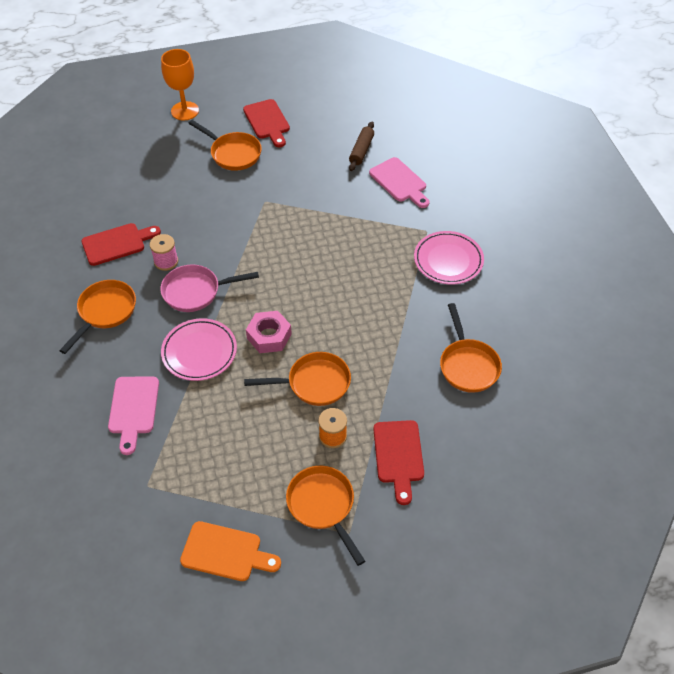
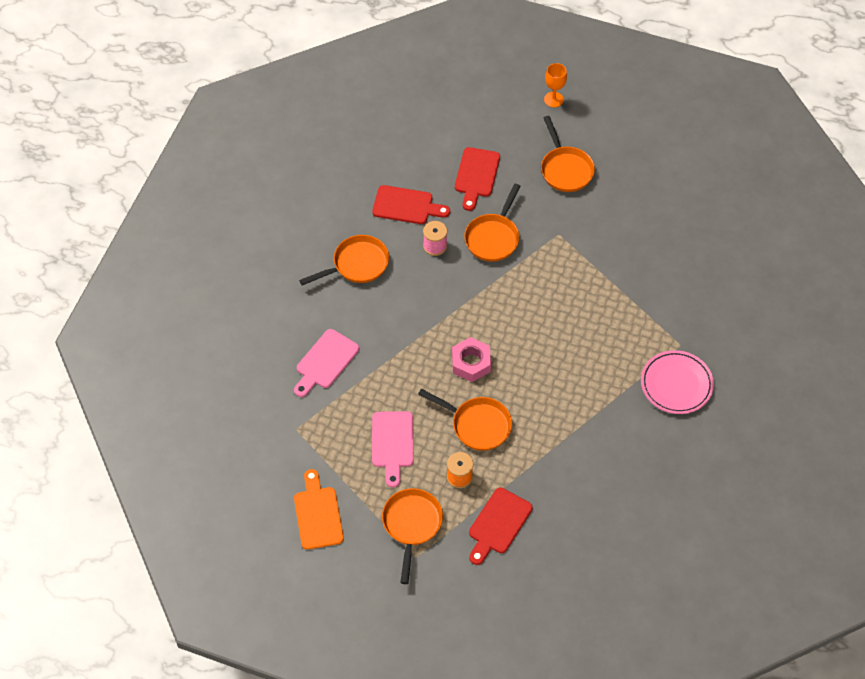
camera: 35 degrees right, 5 degrees up
(185, 111) = (553, 99): orange goblet -> orange goblet, size x0.65
(195, 291) = (440, 288): pink pan -> none
(199, 352) = (406, 344): pink plate -> none
(226, 552) = (318, 514): orange cutting board -> orange cutting board turned 150 degrees counterclockwise
(267, 121) = (621, 152): red cutting board -> red cutting board (476, 175)
(361, 150) = (685, 230): brown rolling pin -> none
(399, 182) = (695, 283): pink cutting board -> pink cutting board (392, 443)
(468, 365) = (614, 487): orange pan -> orange pan (493, 238)

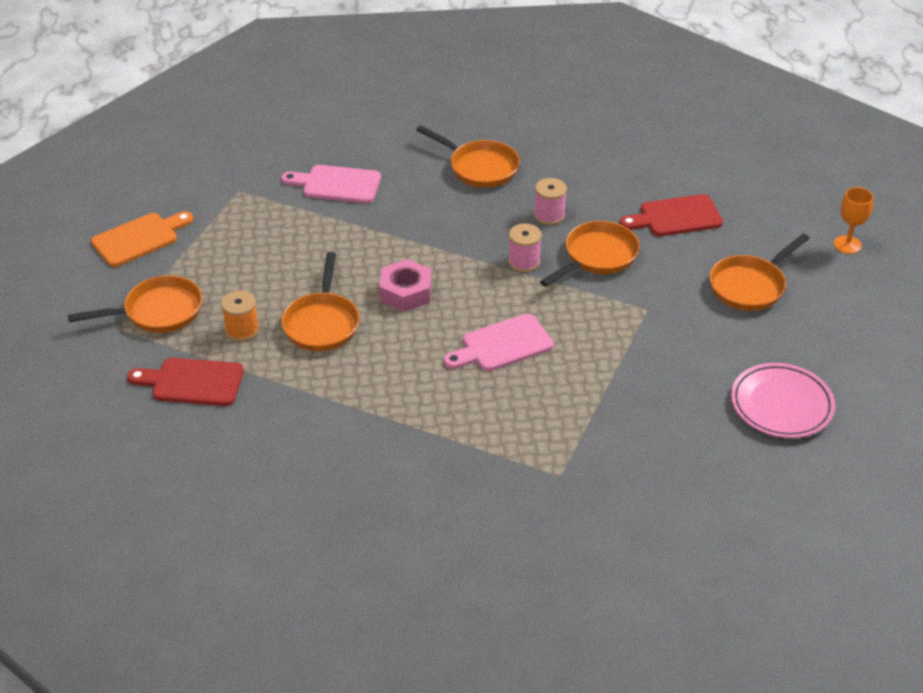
camera: 65 degrees right, 15 degrees down
(392, 443) = (259, 265): pink cutting board -> pink cutting board (502, 345)
(406, 206) = (587, 178): red cutting board -> none
(476, 281) = (524, 262): none -> pink spool
(493, 238) = (597, 257): orange pan -> orange pan turned 135 degrees clockwise
(676, 384) = (494, 488): pink plate -> pink plate (781, 405)

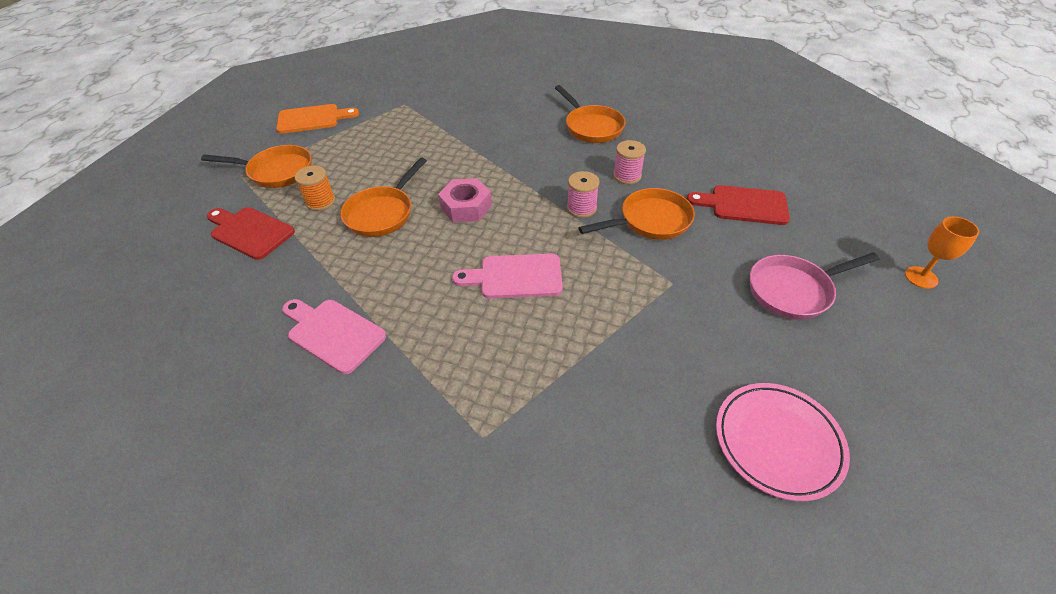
camera: 25 degrees right, 5 degrees up
(337, 184) = (475, 115): pink cutting board -> pink cutting board (333, 333)
(750, 286) = (793, 290): orange pan -> pink pan

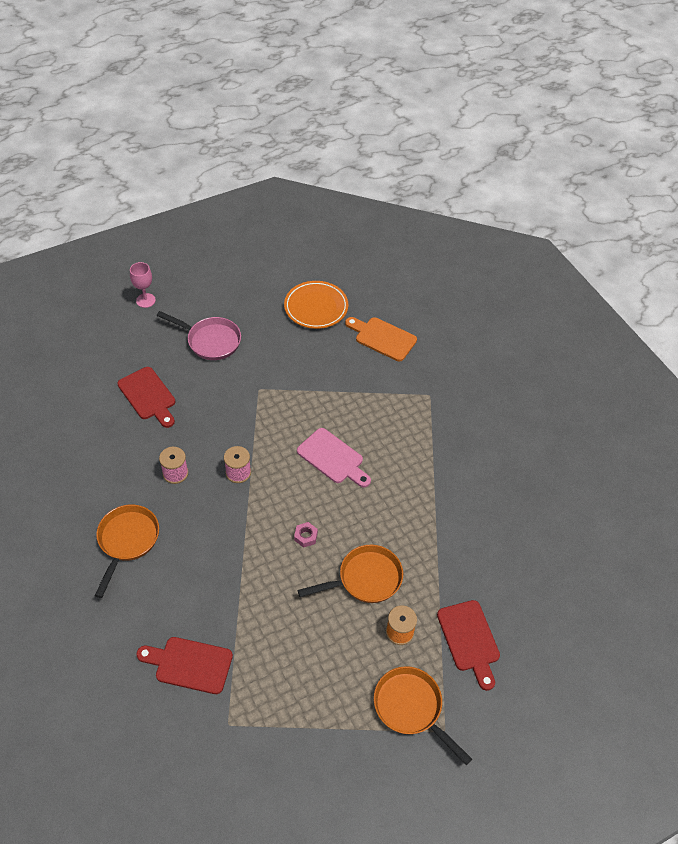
camera: 140 degrees left, 5 degrees up
(312, 119) = (329, 779): orange cutting board -> orange cutting board (382, 338)
(333, 333) = (462, 502): pink cutting board -> none
(462, 109) = (189, 664): none -> red cutting board
(466, 207) = (306, 536): pink nut -> pink nut, size x0.54
(650, 221) = (214, 430): orange pan -> none
(777, 442) = (316, 307): pink plate -> orange plate
(921, 277) = (145, 300): orange goblet -> pink goblet

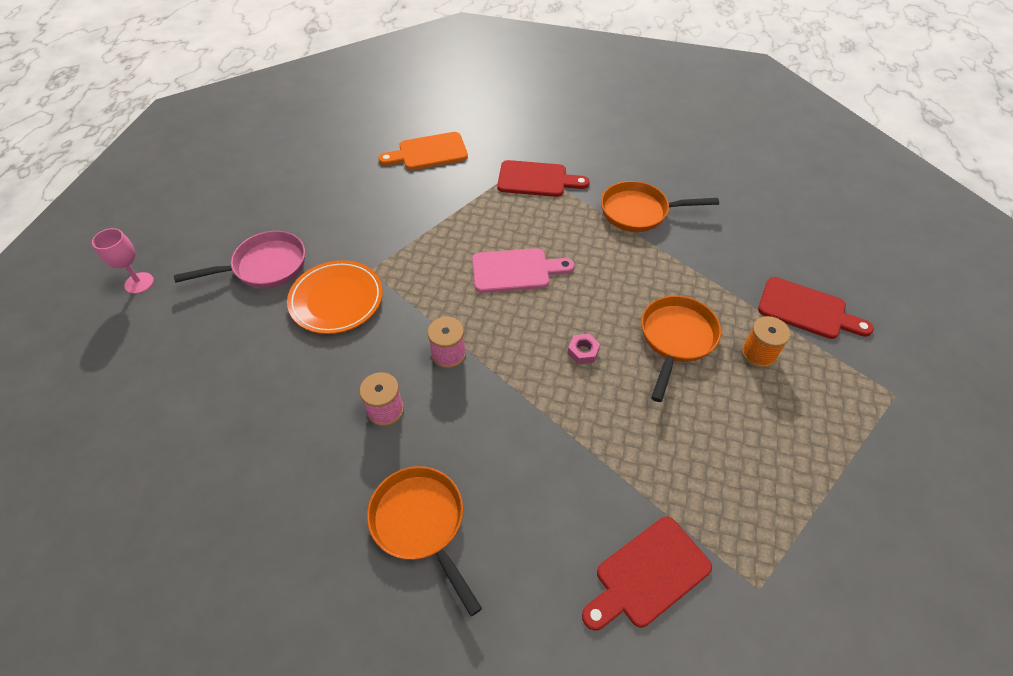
camera: 45 degrees left, 0 degrees up
(148, 396) = (258, 365): red cutting board -> red cutting board (536, 180)
(316, 307) = (337, 169): orange plate -> orange plate (336, 300)
(411, 708) = (851, 403): orange pan -> orange pan (639, 212)

